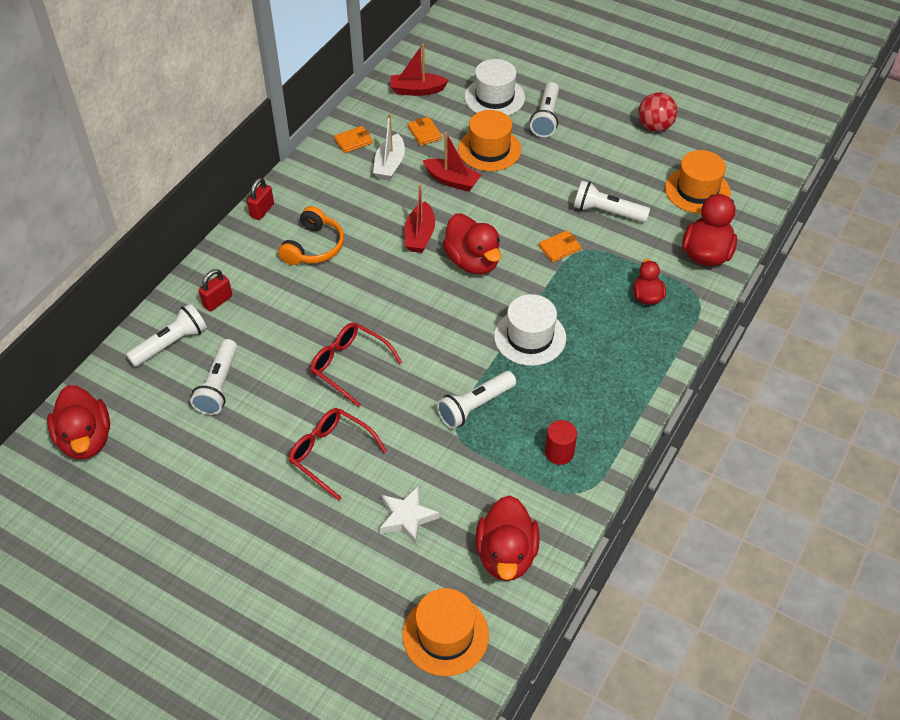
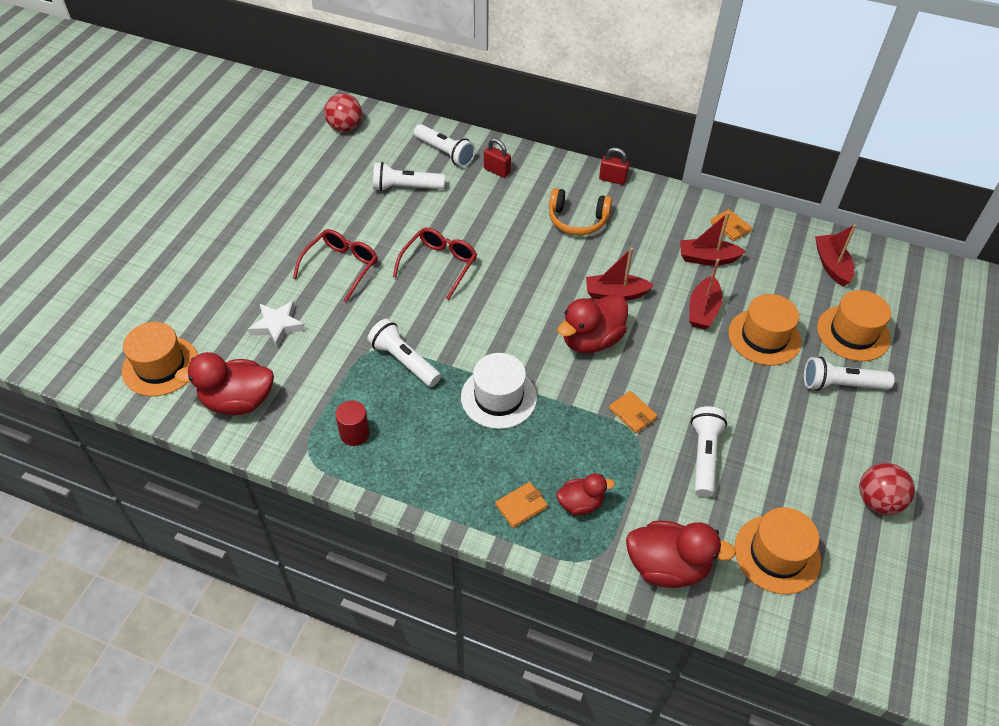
camera: 80 degrees right, 0 degrees up
(86, 439) = (345, 127): red duck -> red ball
(390, 165) = (707, 258): white boat -> red boat
(424, 133) = (767, 279): orange wallet -> orange wallet (521, 506)
(494, 97) = (853, 333): white hat -> orange hat

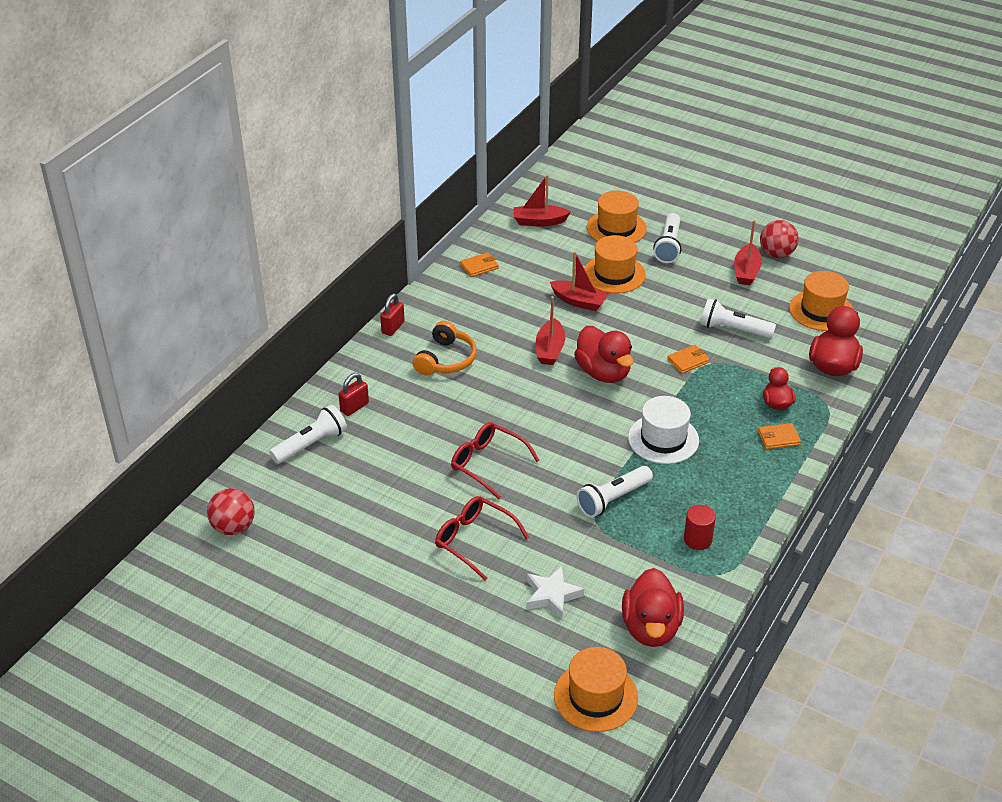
camera: 80 degrees left, 10 degrees down
(405, 187) = (360, 481): white flashlight -> none
(521, 506) = (778, 438): orange wallet -> orange wallet turned 75 degrees counterclockwise
(707, 258) = (516, 287): red boat -> red boat (746, 272)

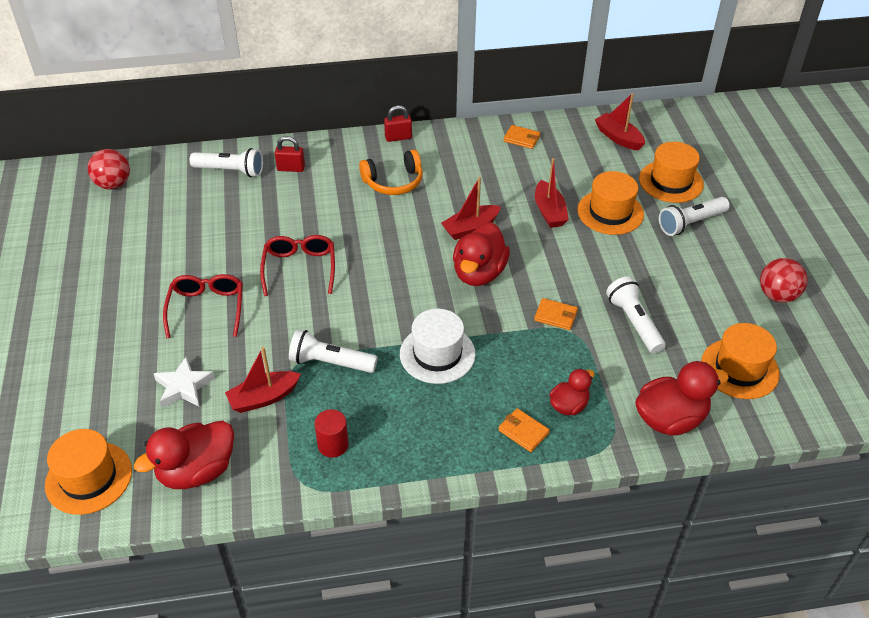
camera: 50 degrees right, 5 degrees up
(746, 272) = (724, 289): red boat -> red boat (263, 398)

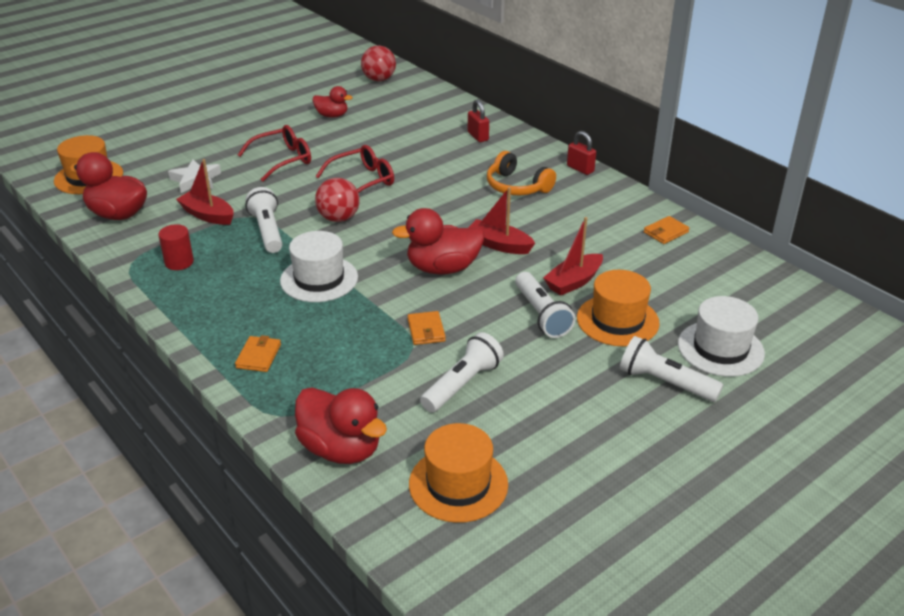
camera: 60 degrees right, 10 degrees down
(230, 171) = (445, 114): white flashlight -> white flashlight (541, 315)
(521, 139) = (666, 232): orange wallet -> orange wallet turned 60 degrees clockwise
(569, 405) = (311, 374): red duck -> red duck (332, 115)
(618, 138) = (749, 291): red boat -> none
(671, 181) = (720, 348): orange hat -> white hat
(777, 295) = (611, 487): red ball -> red ball (338, 218)

